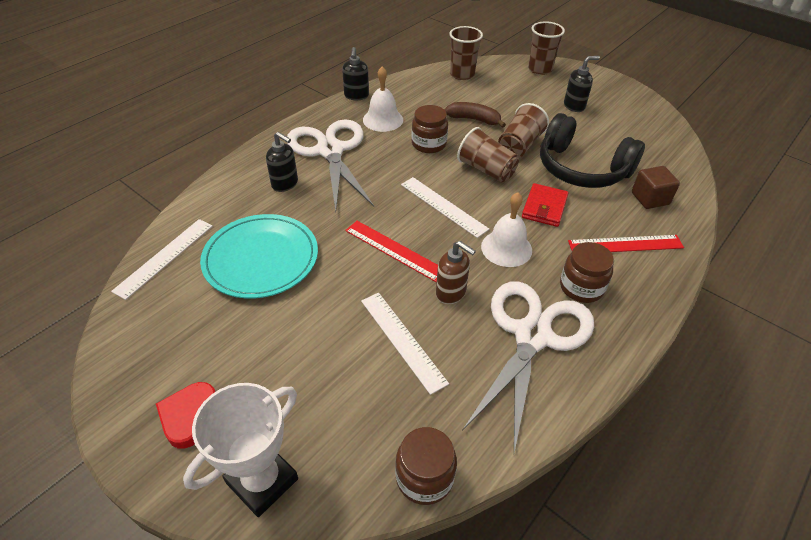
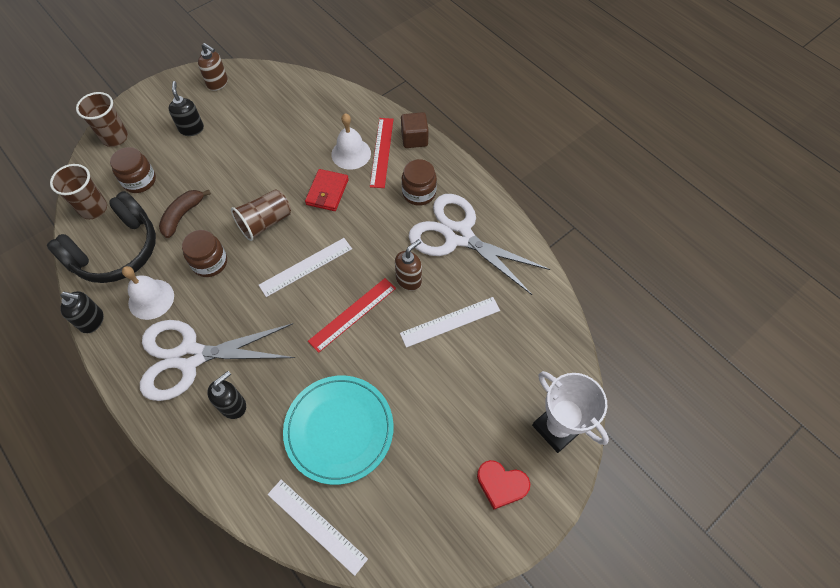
camera: 80 degrees left, 15 degrees up
(424, 477) = (560, 324): brown jar -> brown jar (139, 181)
(506, 248) = (368, 230): white bell -> white bell (351, 153)
(519, 145) = (238, 188): brown cup -> none
(544, 207) = (327, 192): red wallet -> red wallet turned 75 degrees clockwise
(582, 168) = (285, 151): black headphones -> black headphones (116, 250)
(640, 110) = (218, 83): none -> brown soap dispenser
(650, 198) = (335, 119): brown cube -> brown cube (414, 139)

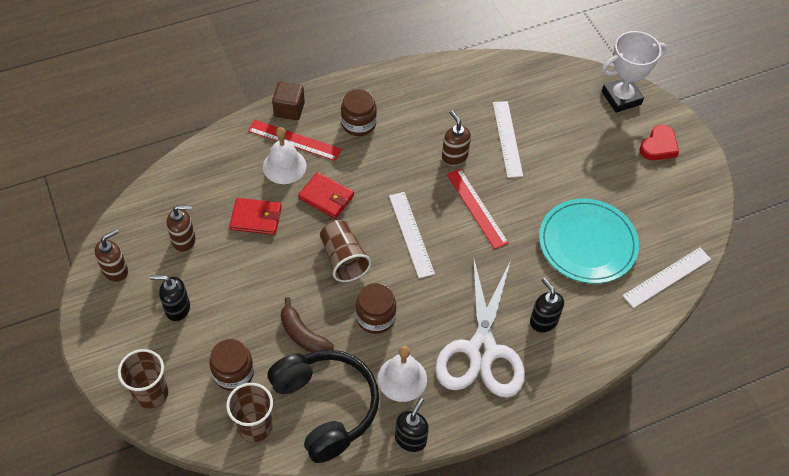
camera: 75 degrees left, 5 degrees down
(255, 113) = (184, 241): none -> brown soap dispenser
(290, 151) = (256, 218): none -> red wallet
(458, 235) = (419, 107): white scissors -> none

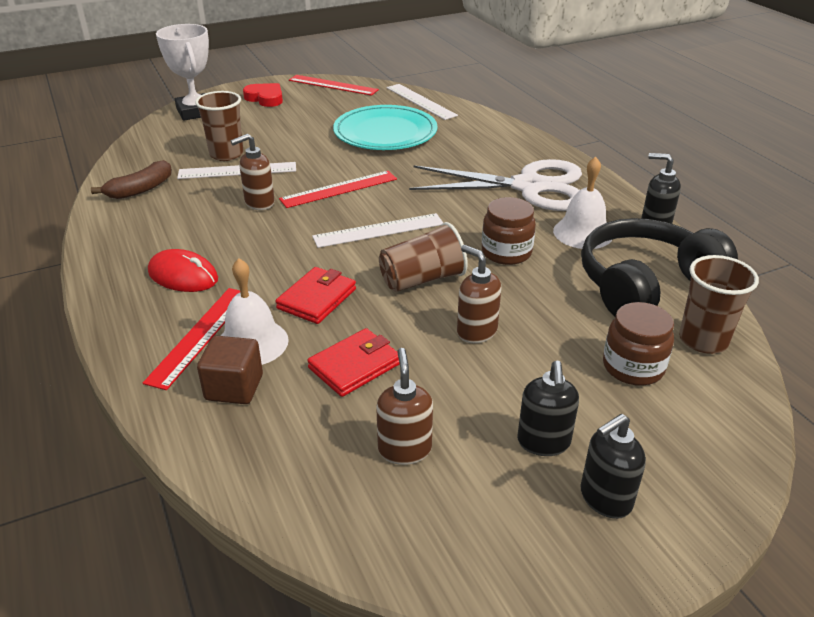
camera: 90 degrees left, 20 degrees down
(116, 271) = (483, 544): brown soap dispenser -> brown soap dispenser (476, 331)
(151, 394) = (709, 456): brown cup -> brown cup (226, 154)
(256, 218) = (355, 366): red wallet -> red wallet turned 45 degrees clockwise
(289, 109) = (131, 345): brown cube -> brown cube (234, 387)
(303, 335) = (549, 307): brown banana -> brown banana (140, 189)
(358, 124) = (183, 276): brown jar -> red mouse
(543, 321) = (483, 155): black soap dispenser -> black soap dispenser (605, 499)
(700, 200) = (333, 85): none -> red ruler

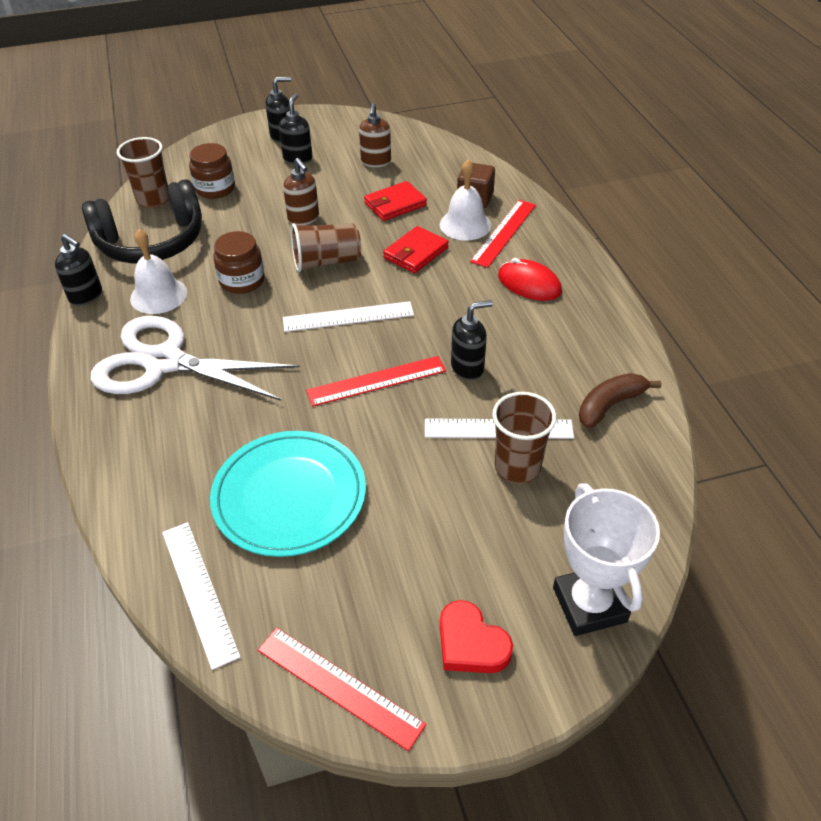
camera: 170 degrees left, 10 degrees up
(259, 203) = (468, 367): brown soap dispenser -> black soap dispenser

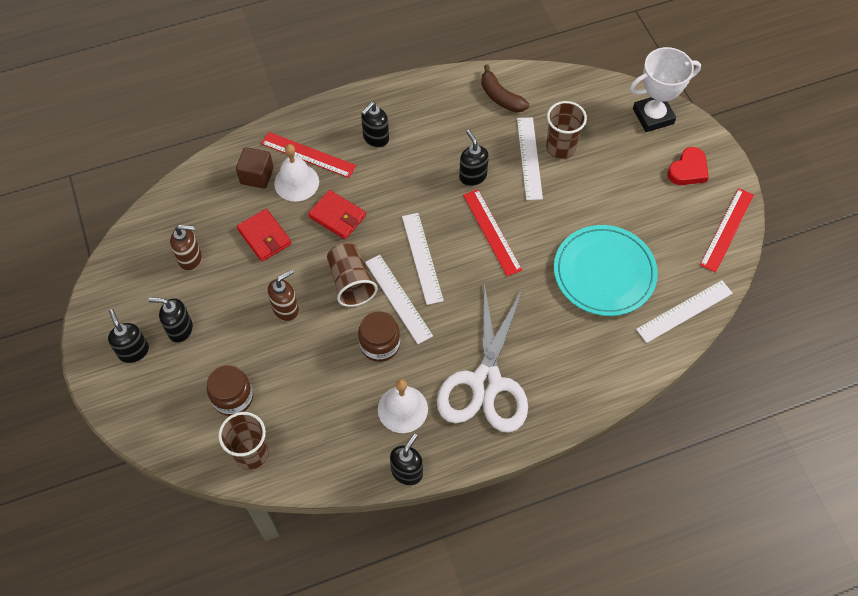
camera: 95 degrees left, 15 degrees up
(152, 242) = (323, 436): black headphones -> none
(297, 296) = (398, 298): none -> white ruler
(529, 284) = (375, 138): red mouse -> black soap dispenser

